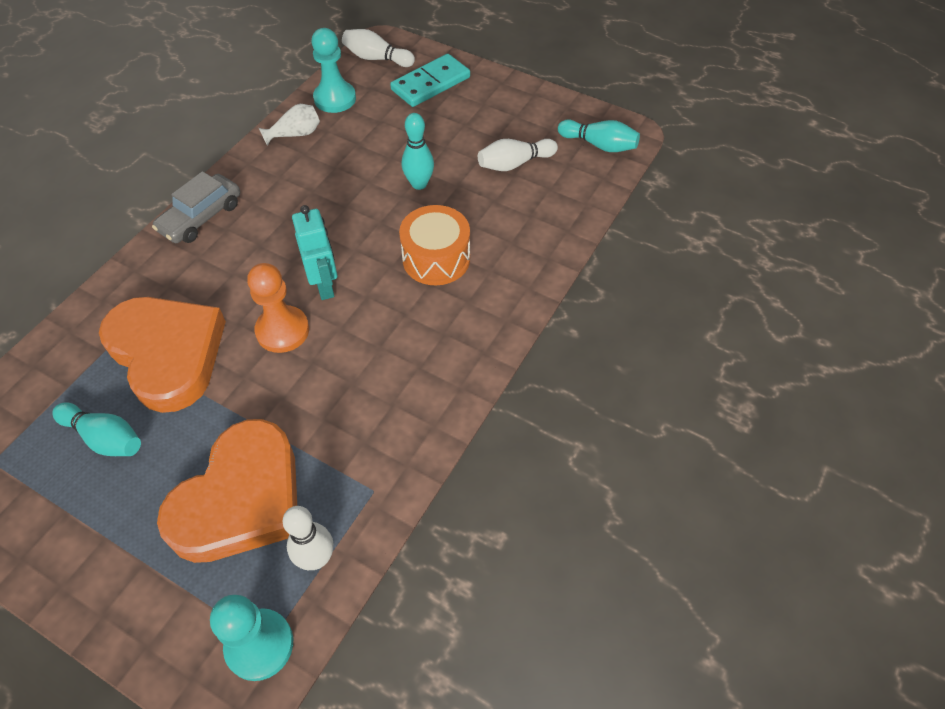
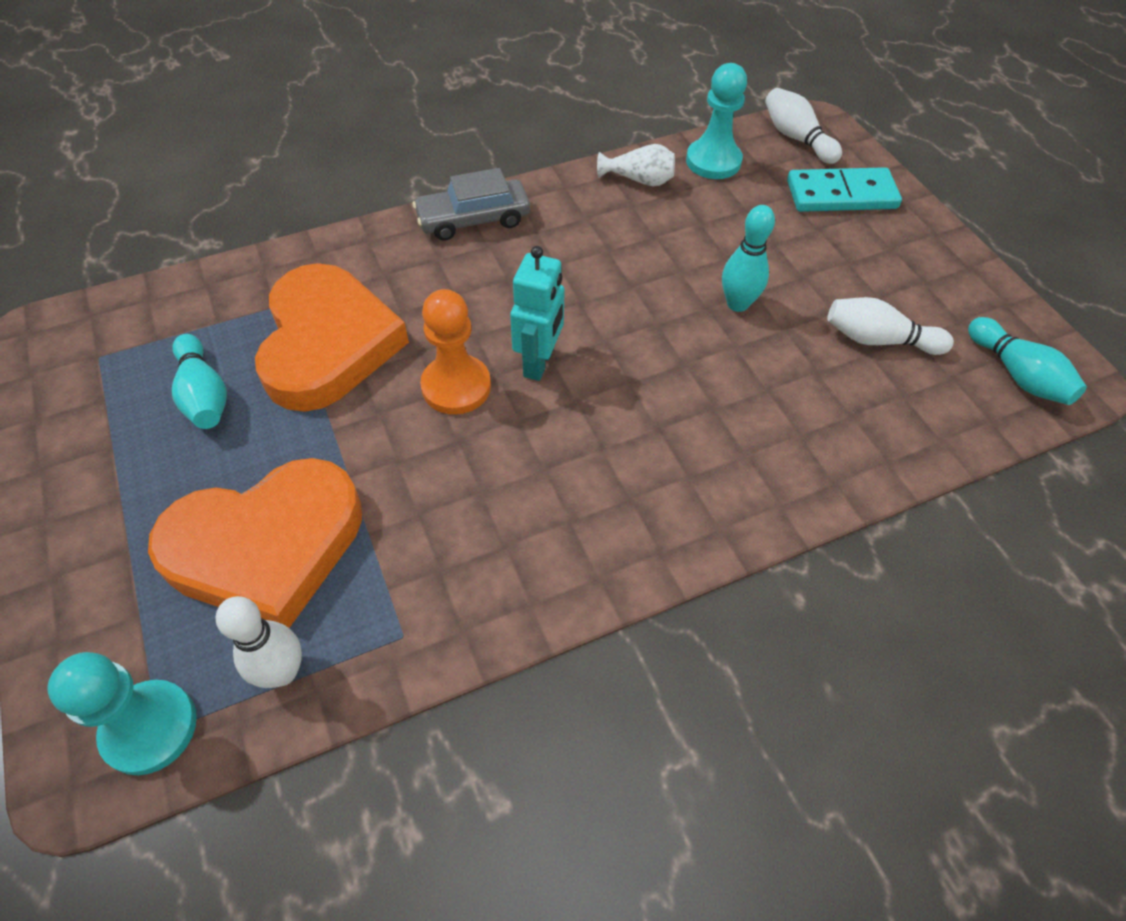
camera: 35 degrees right, 0 degrees up
(436, 259) = (690, 403): orange drum -> none

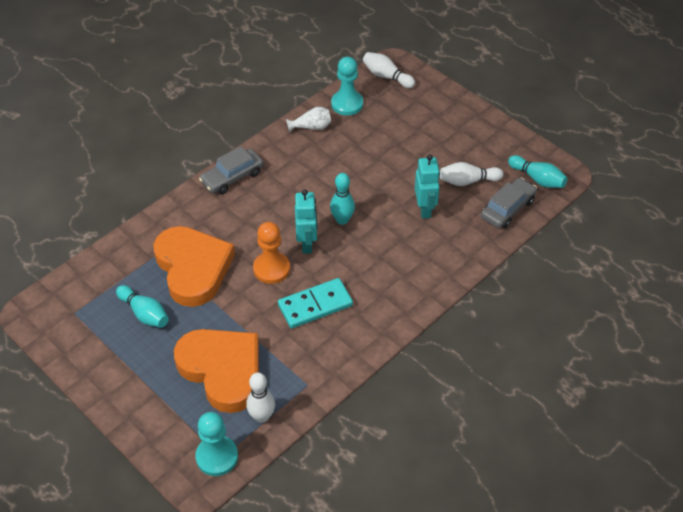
camera: 20 degrees left, 5 degrees down
(267, 547) = (222, 370): orange heart -> orange heart turned 90 degrees counterclockwise
(737, 304) = (392, 183): turquoise bowling pin -> turquoise bowling pin (342, 220)
(778, 366) = (425, 209): none -> turquoise robot
(841, 194) = (422, 105): turquoise domino -> turquoise domino (315, 305)
(940, 413) = (507, 209): none -> grey car

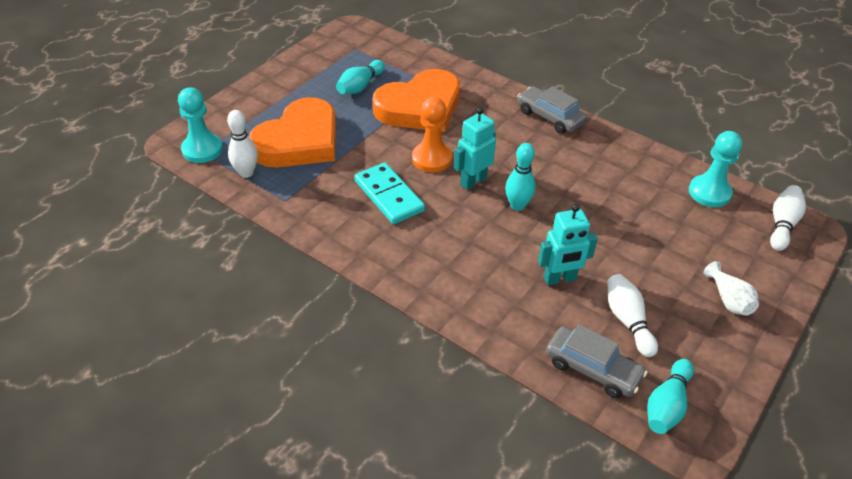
camera: 80 degrees right, 5 degrees down
(307, 244) = (473, 181): turquoise robot -> turquoise robot turned 150 degrees clockwise
(311, 127) = (653, 167): white vase -> white vase (728, 300)

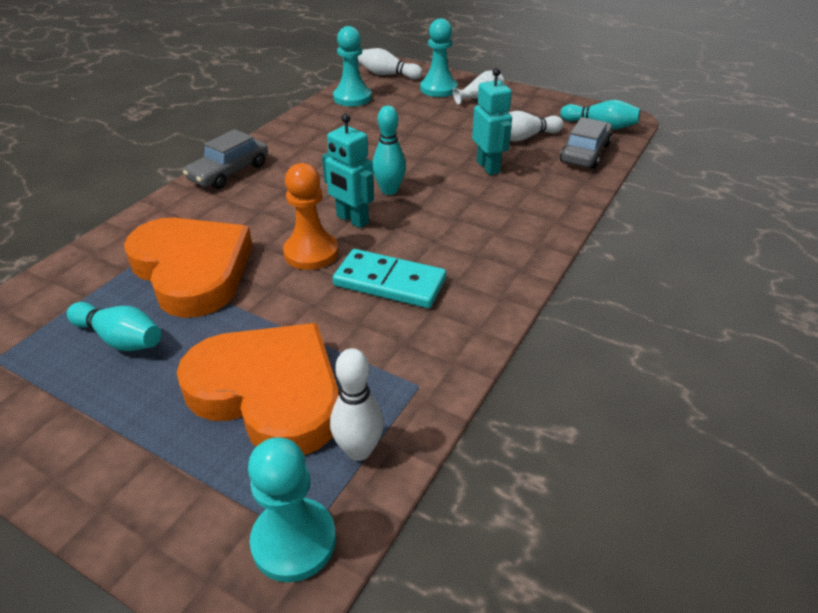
camera: 95 degrees left, 5 degrees down
(389, 196) = (390, 282): turquoise domino -> turquoise domino turned 60 degrees clockwise
(749, 265) = (438, 89): none -> turquoise pawn

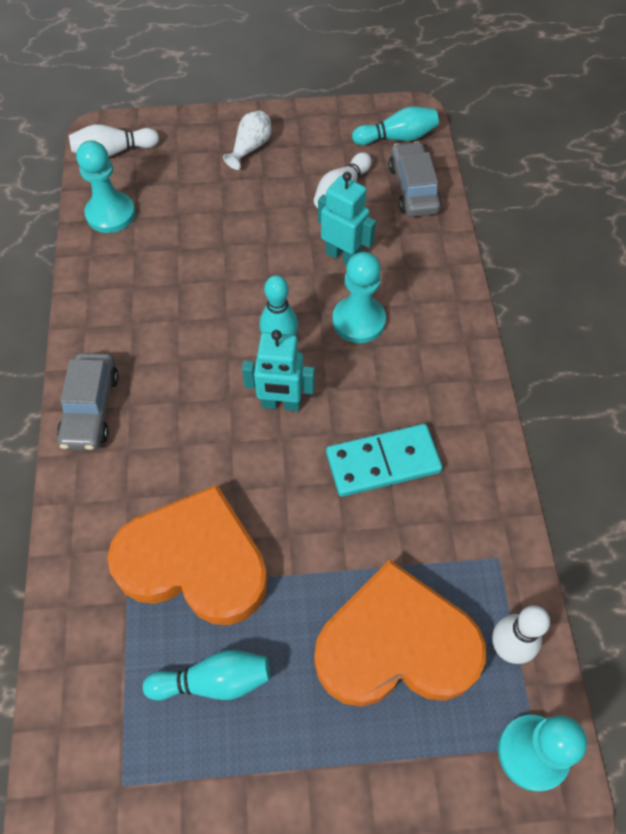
camera: 35 degrees left, 20 degrees up
(311, 253) = (283, 469): orange pawn -> none
(438, 89) = (192, 152): turquoise pawn -> turquoise pawn (358, 321)

